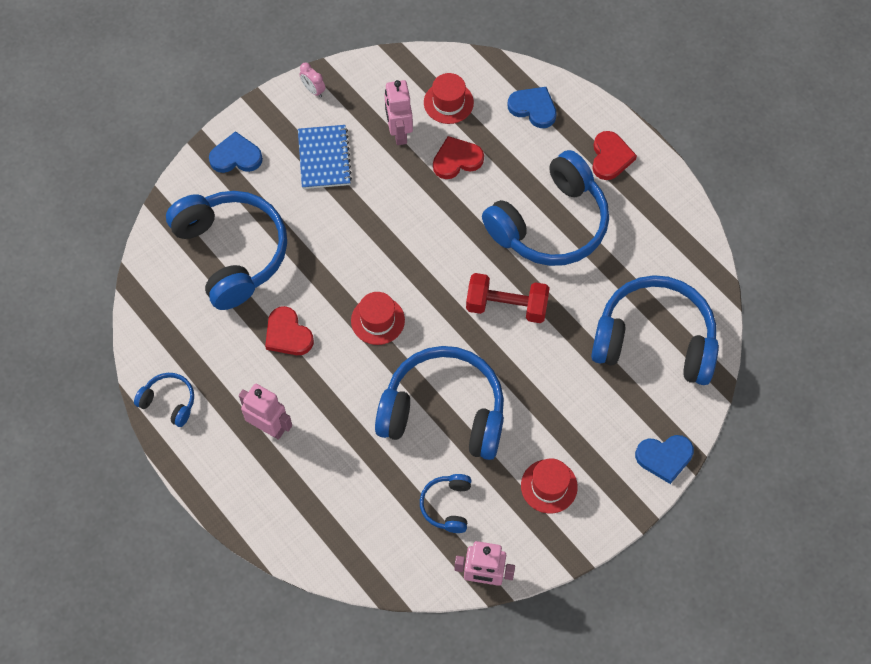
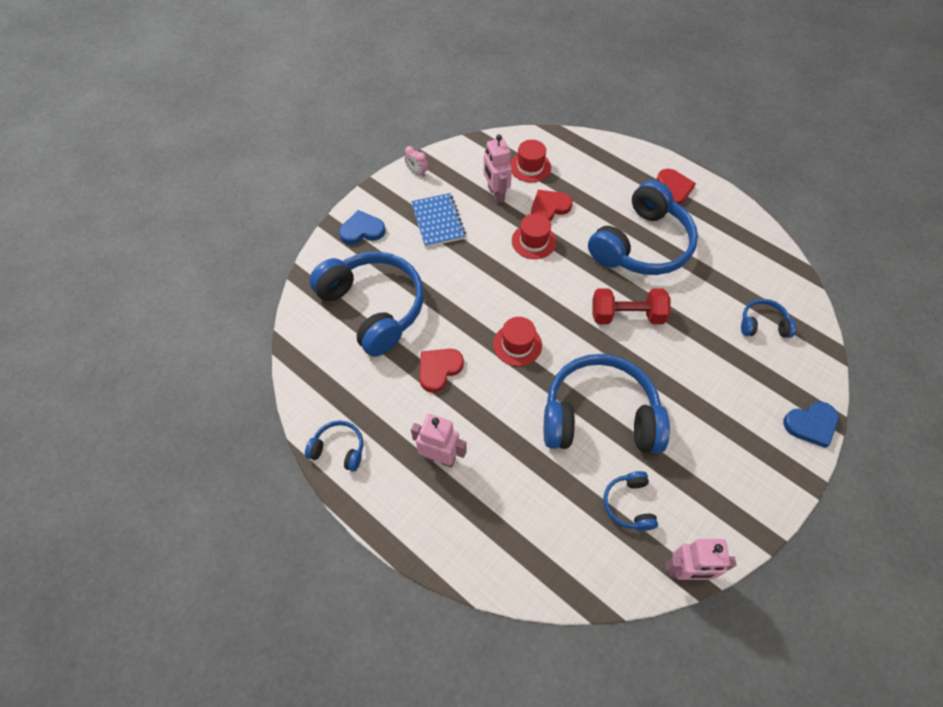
camera: 10 degrees left, 5 degrees down
(288, 334) = (439, 369): red heart -> red heart turned 90 degrees clockwise
(533, 108) = (599, 162): blue heart -> none
(549, 486) = (717, 469): red hat -> red hat (533, 241)
(654, 340) = (762, 324): blue headphones -> blue headphones, size x0.45

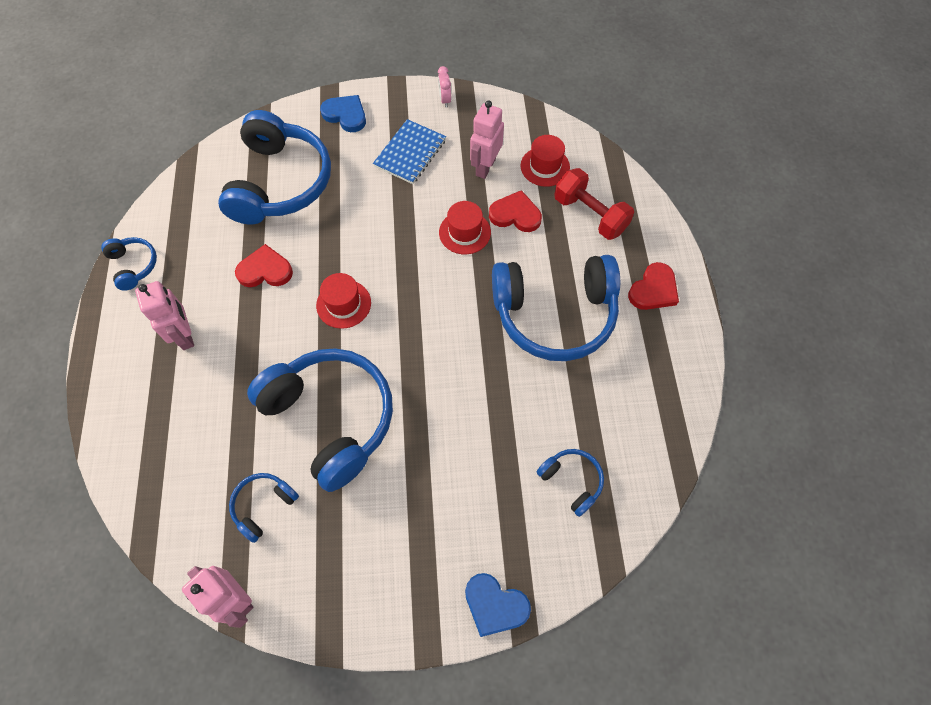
camera: 45 degrees right, 5 degrees up
(626, 315) = (460, 361): red dumbbell -> red dumbbell (590, 215)

